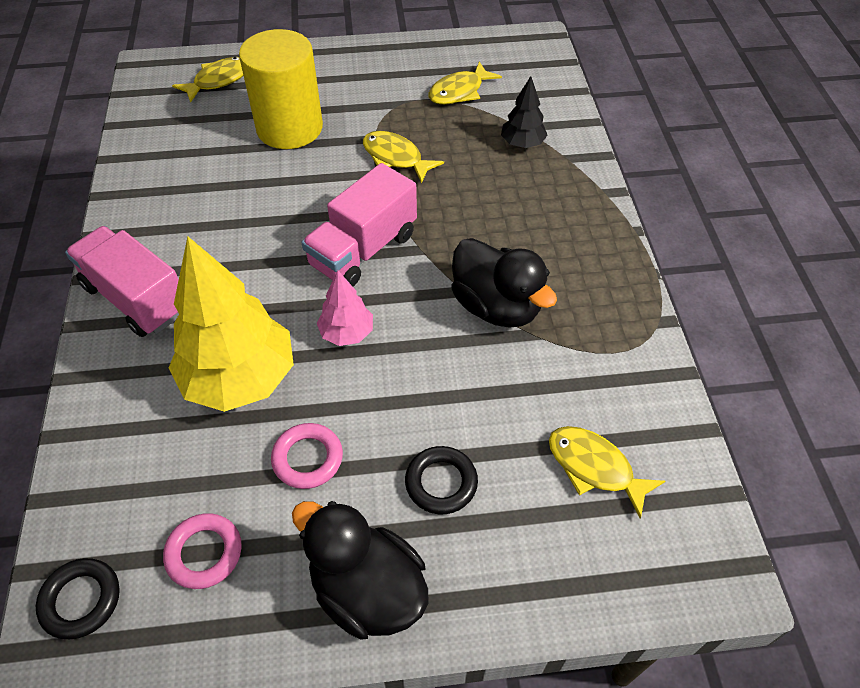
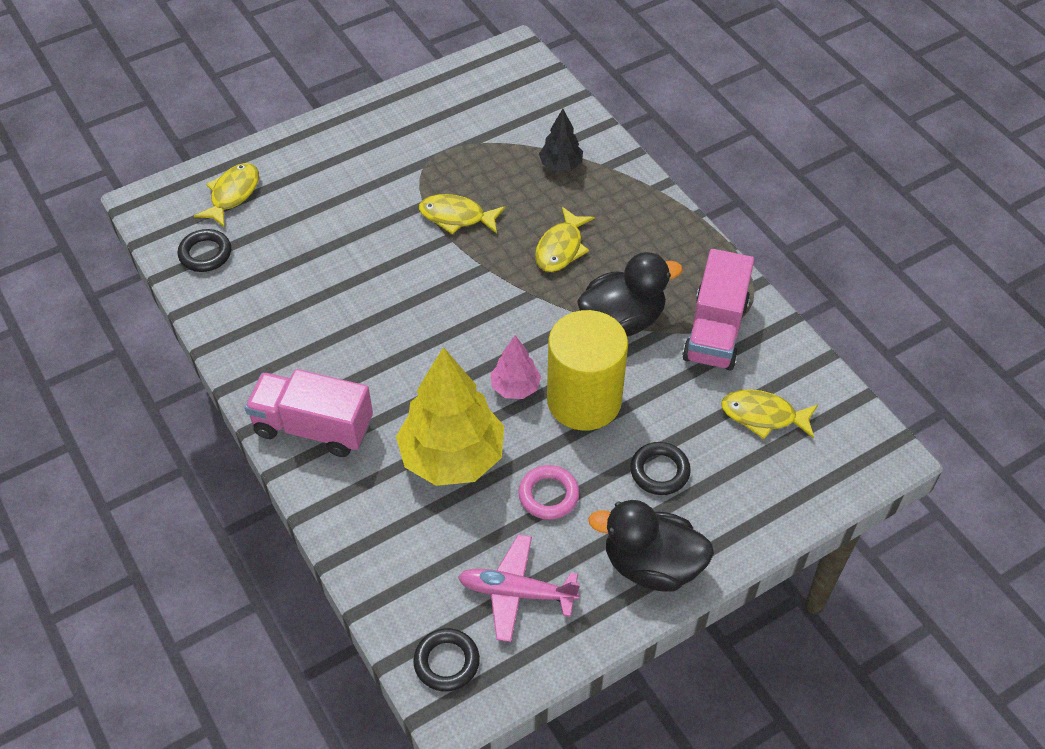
camera: 25 degrees left, 0 degrees up
(161, 119) = (205, 254): none -> black ring
(204, 553) = (516, 592): pink ring -> pink plane
(289, 128) = (338, 221): yellow cylinder -> yellow cylinder (584, 400)
(363, 250) = (483, 312): pink truck -> pink truck (715, 331)
(459, 92) = (474, 131): yellow fish -> yellow fish (561, 248)
(496, 306) = (622, 320): black duck -> black duck turned 45 degrees counterclockwise

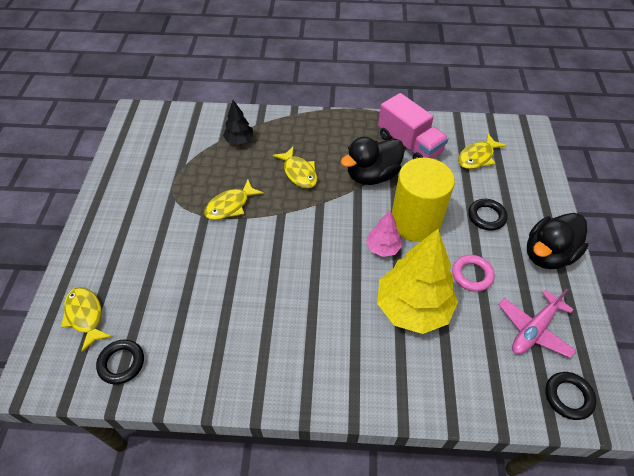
camera: 55 degrees left, 0 degrees up
(313, 427) = (333, 375): pink truck -> none
(622, 320) = (372, 175): black duck -> black duck turned 135 degrees counterclockwise

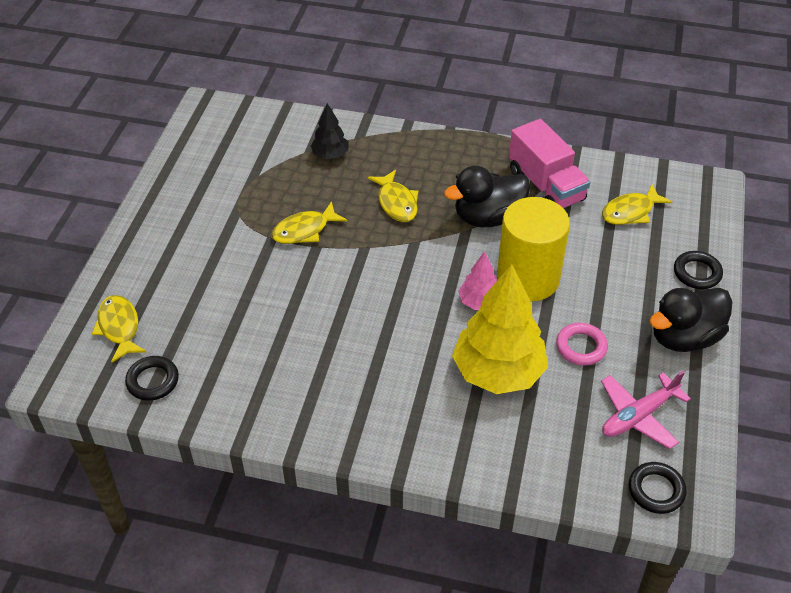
camera: 10 degrees right, 5 degrees down
(486, 216) = (620, 284): black ring -> black ring (697, 273)

